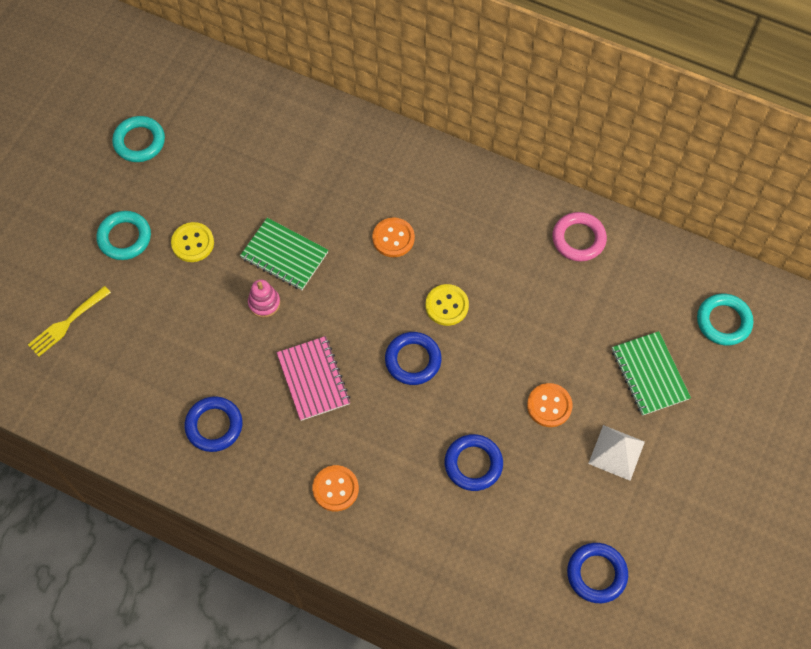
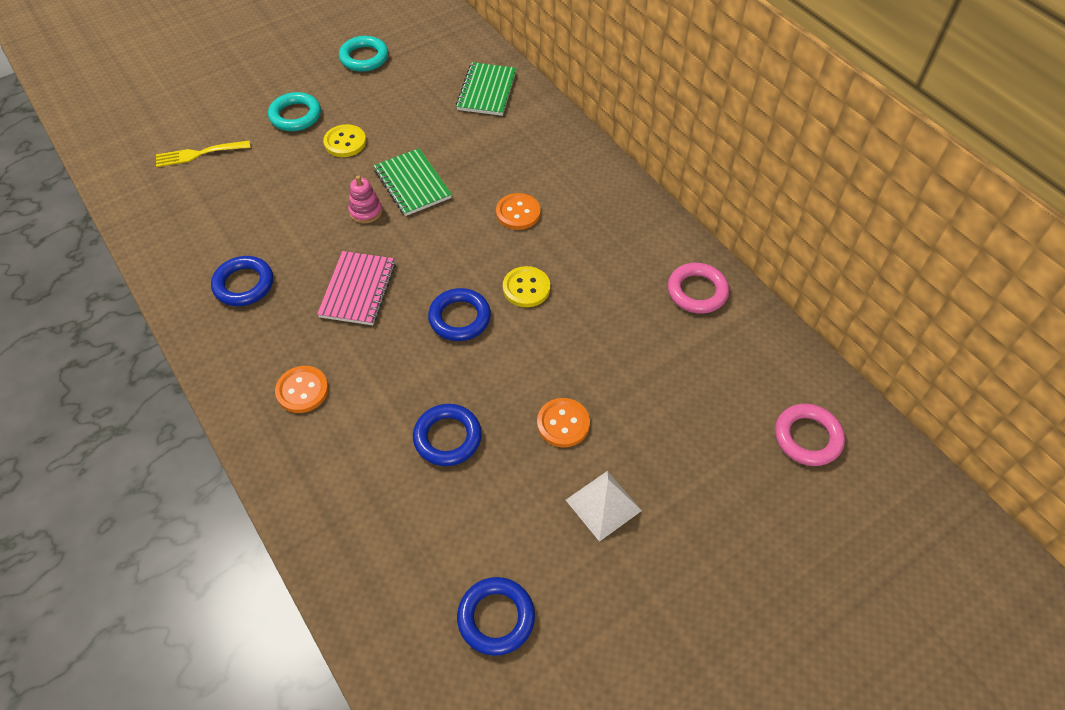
camera: 30 degrees right, 10 degrees down
(649, 374) = (690, 448): green notebook -> green notebook (487, 91)
(723, 321) = (807, 437): turquoise ring -> pink ring

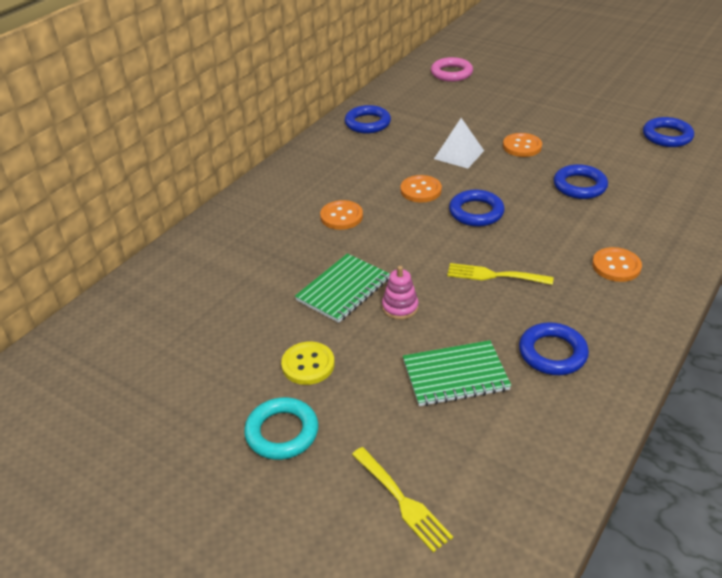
camera: 110 degrees left, 15 degrees down
(358, 290) = (495, 275): pink notebook -> yellow fork
(364, 58) = (139, 413): turquoise ring -> none
(487, 91) = (174, 286): green notebook -> green notebook (455, 375)
(526, 288) = (420, 190): yellow button -> orange button
(603, 505) = (562, 121): white pyramid -> white pyramid (459, 154)
(697, 291) = (367, 123): pink ring -> blue ring

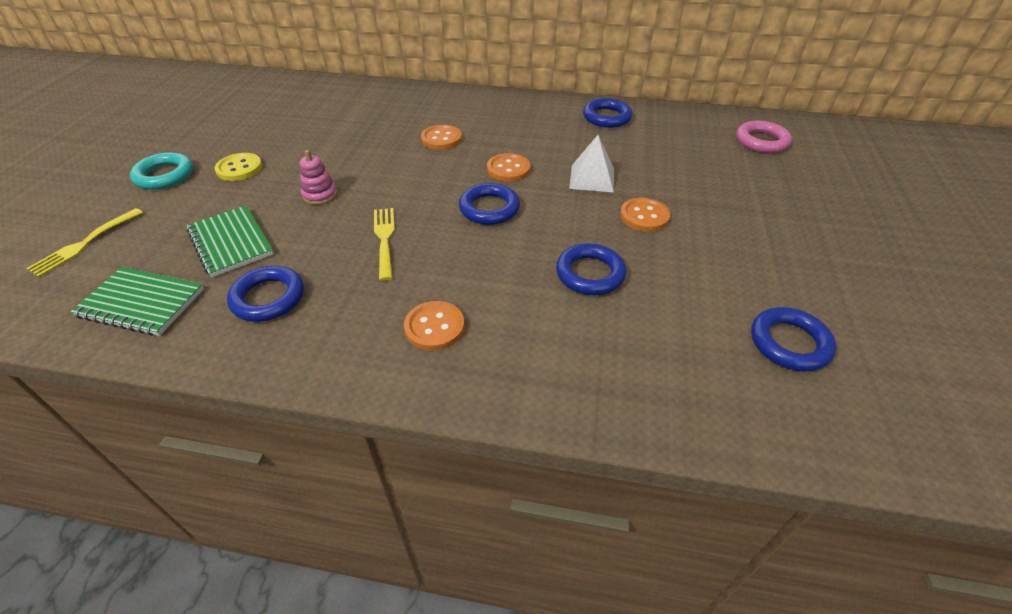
camera: 65 degrees right, 5 degrees up
(343, 290) = (337, 163): green notebook -> green notebook (142, 303)

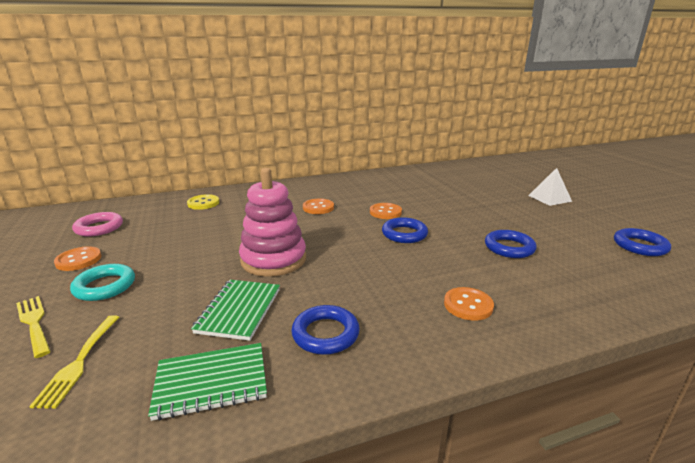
camera: 30 degrees left, 20 degrees down
(231, 242) = (239, 310): green notebook -> green notebook turned 75 degrees clockwise
(239, 168) = (177, 262): yellow button -> yellow button (203, 203)
(320, 195) = (273, 259): pink stacking toy -> pink stacking toy, size x2.20
(384, 239) = (361, 270): yellow fork -> yellow fork (34, 323)
(592, 178) = (439, 204): white pyramid -> white pyramid (549, 198)
(607, 117) = (404, 176): blue ring -> none
(644, 216) = (493, 214): orange button -> orange button (78, 260)
(761, 141) = (495, 170): pink ring -> pink ring (99, 228)

